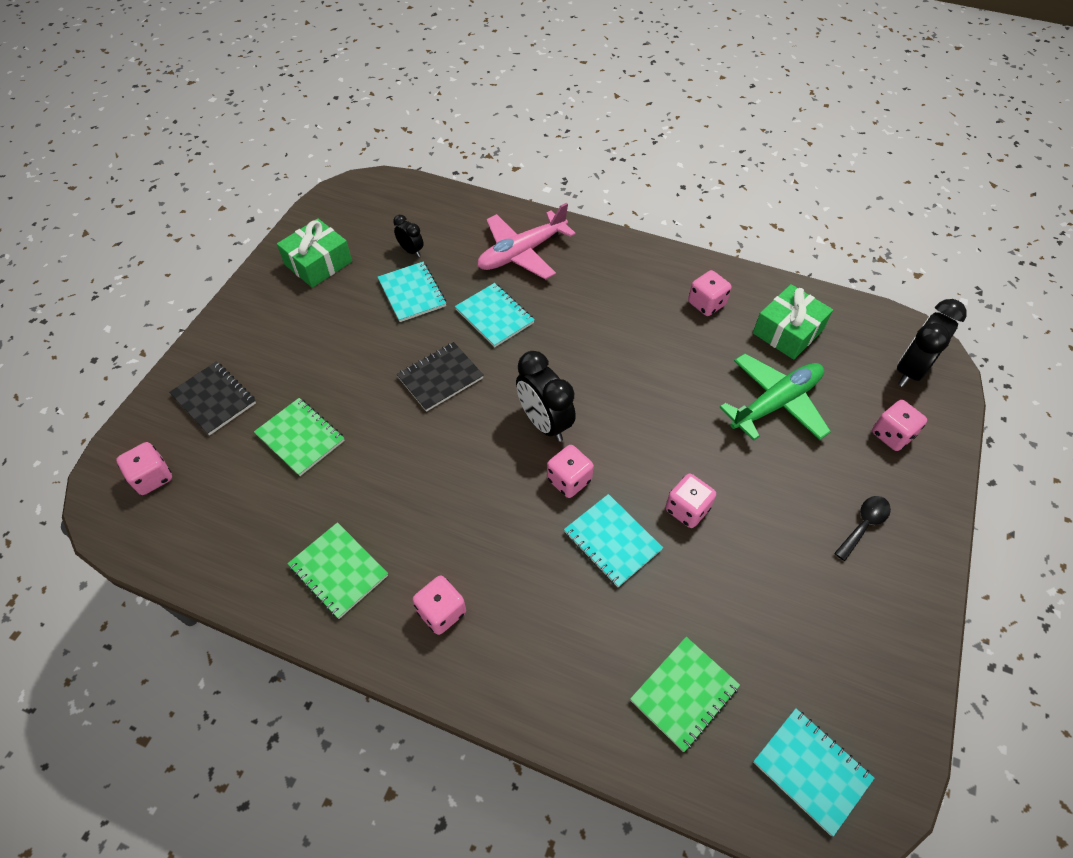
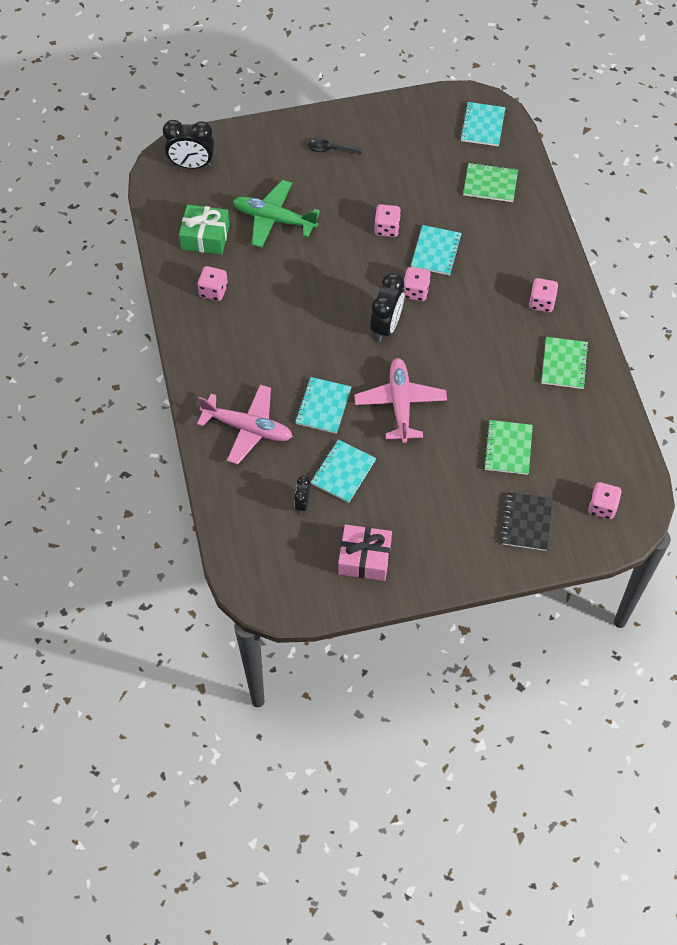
camera: 125 degrees left, 5 degrees up
(318, 263) = (364, 558): green gift -> pink gift
(440, 378) = (400, 403): black notebook -> pink plane
(891, 435) = (254, 157): pink dice -> none

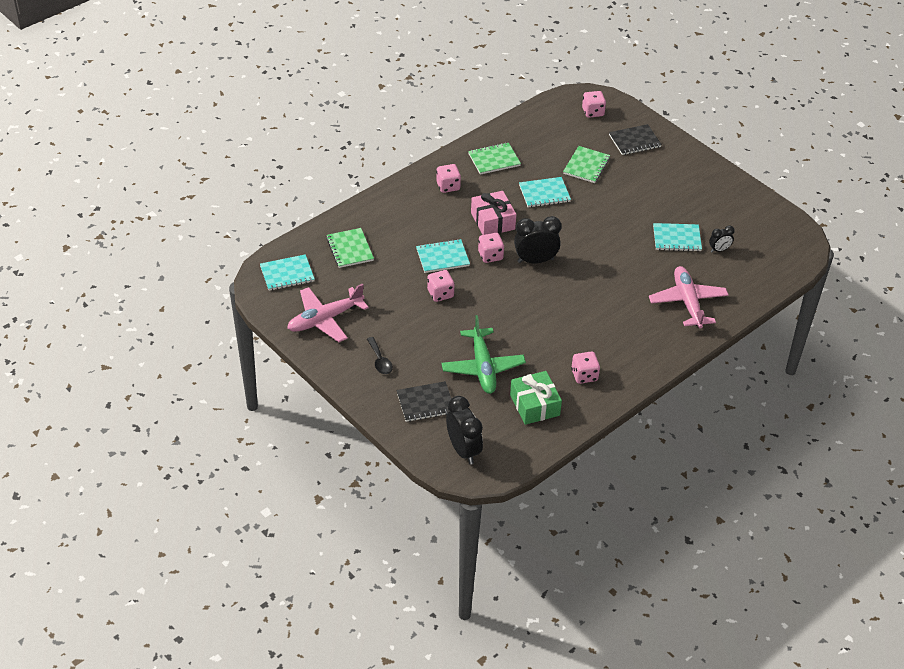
camera: 120 degrees left, 15 degrees down
(260, 161) = (425, 403): none -> black notebook
(323, 406) = (634, 269): turquoise notebook -> turquoise notebook (544, 193)
(364, 558) = (729, 205): pink gift -> pink gift (492, 221)
(400, 403) = (596, 229): pink plane -> pink plane (325, 319)
(508, 448) = (586, 166): green notebook -> green notebook turned 45 degrees counterclockwise

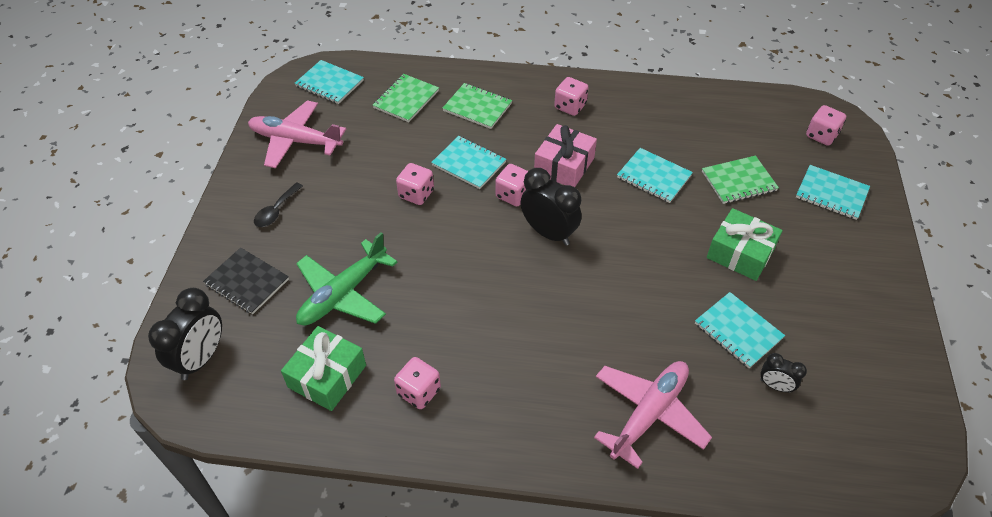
camera: 50 degrees right, 5 degrees up
(494, 160) = (649, 113): green notebook -> green notebook (477, 107)
(633, 202) = (740, 253): none -> green gift
(634, 141) = (831, 193): black notebook -> turquoise notebook

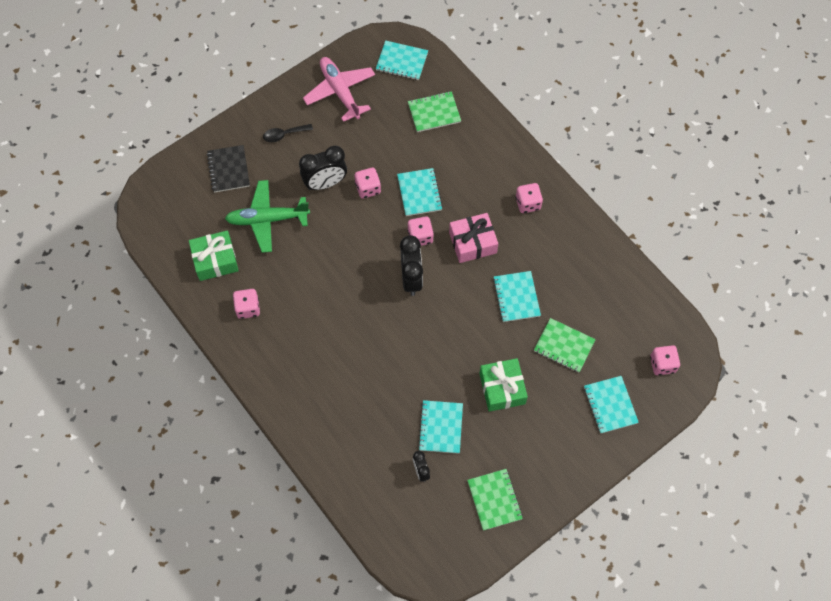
camera: 45 degrees right, 15 degrees up
(201, 358) = (169, 197): black clock -> black clock (325, 183)
(329, 83) = (402, 61): turquoise notebook -> turquoise notebook turned 60 degrees counterclockwise
(477, 107) = (470, 155): green notebook -> green notebook (494, 500)
(649, 413) = (341, 423): pink plane -> none

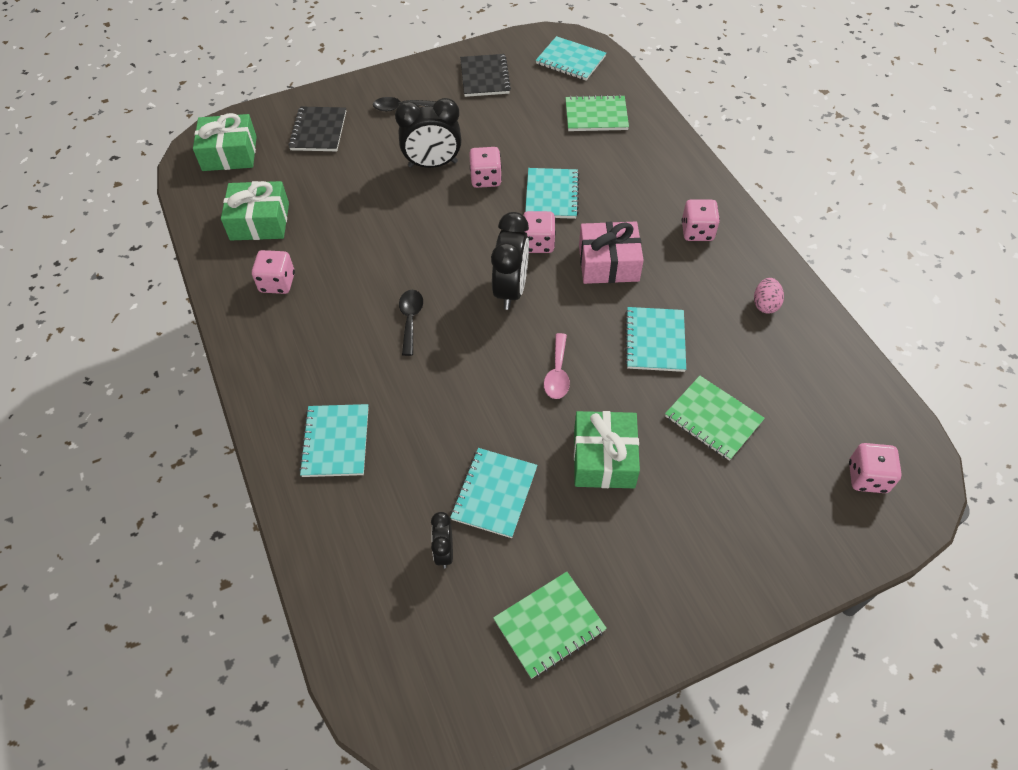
camera: 15 degrees right, 10 degrees down
(168, 205) = (229, 153): none -> green gift
(267, 219) = (344, 189): green plane -> none
(340, 91) = (484, 77): pink plane -> black notebook
(350, 316) = (410, 319): none -> black spoon
(459, 336) = (557, 373): none -> pink spoon
(494, 500) = (549, 625): green notebook -> green notebook turned 60 degrees clockwise
(583, 253) = (765, 304): none -> pink egg
(610, 405) = (772, 519): turquoise notebook -> turquoise notebook (336, 441)

